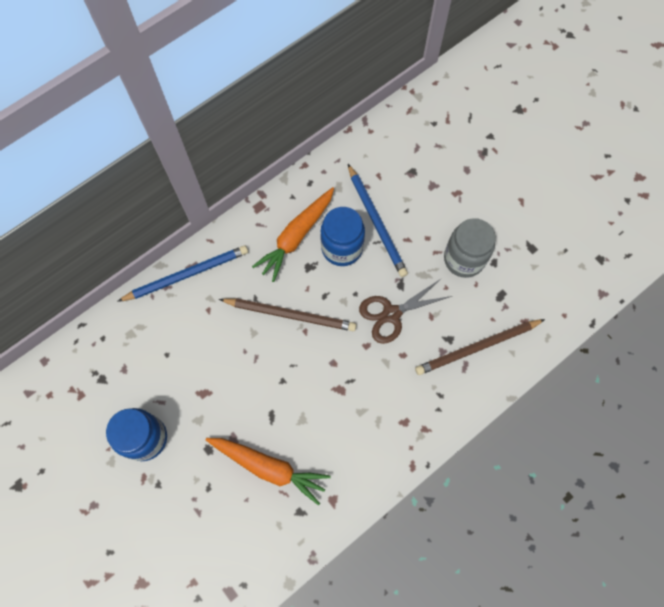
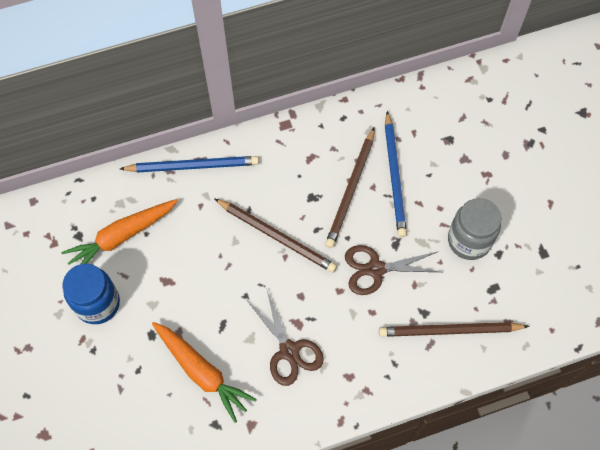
camera: 20 degrees right, 5 degrees down
(296, 237) = (310, 165): orange carrot -> orange carrot (121, 237)
(341, 418) = (289, 351): none -> brown scissors
(342, 248) = (351, 190): blue jar -> brown pencil

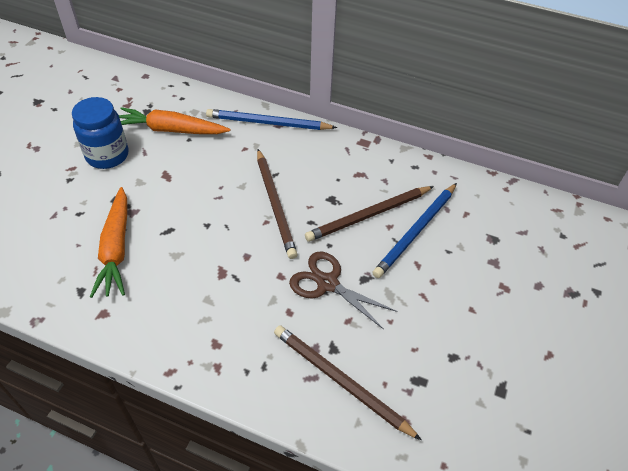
camera: 40 degrees right, 15 degrees down
(193, 166) = (268, 123): blue pencil -> blue pencil turned 150 degrees clockwise
(289, 351) = (193, 286): brown scissors -> none
(469, 240) = (434, 325): grey jar -> none

